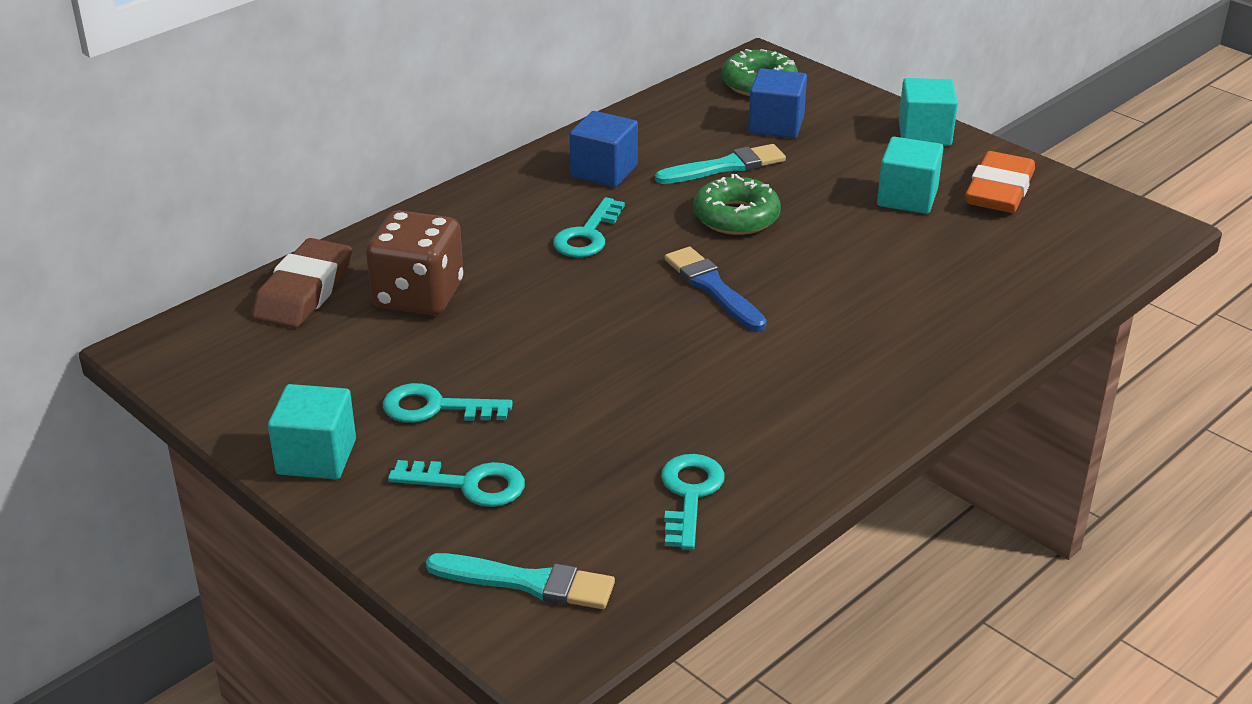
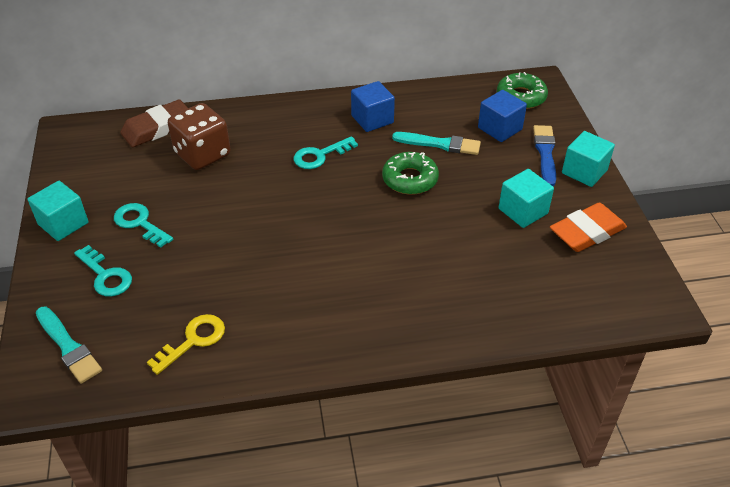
camera: 35 degrees right, 10 degrees up
(689, 494) = (193, 340): turquoise key -> yellow key
(713, 288) = (347, 219): blue brush -> blue brush (545, 153)

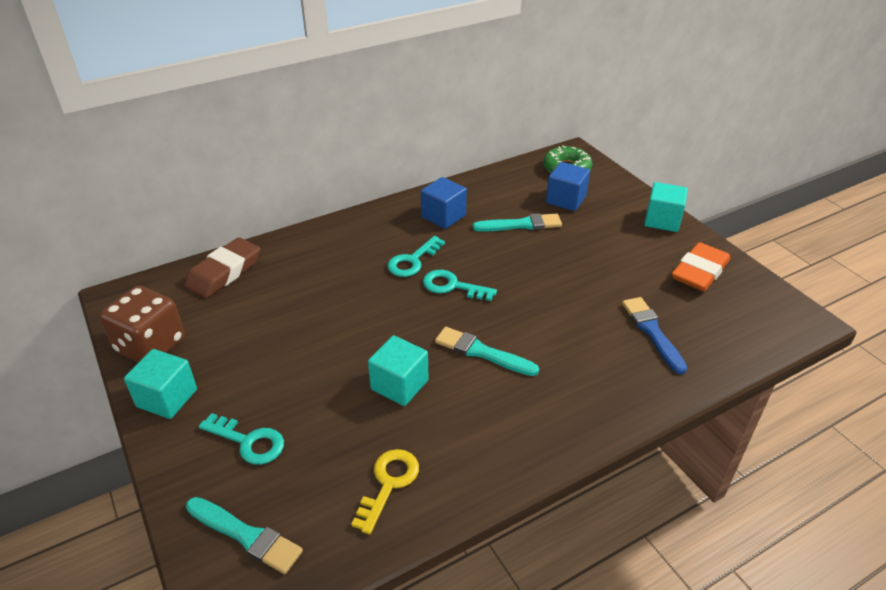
camera: 20 degrees left, 5 degrees down
(139, 223) = (257, 374): turquoise key -> turquoise key (452, 286)
(202, 154) = (289, 287): brown dice -> brown dice (150, 345)
(332, 254) = (482, 352): none -> turquoise brush
(410, 179) = (513, 263): green donut -> none
(523, 211) = (633, 267): turquoise cube -> turquoise cube (399, 385)
(545, 153) = (619, 212): blue brush -> blue brush (652, 332)

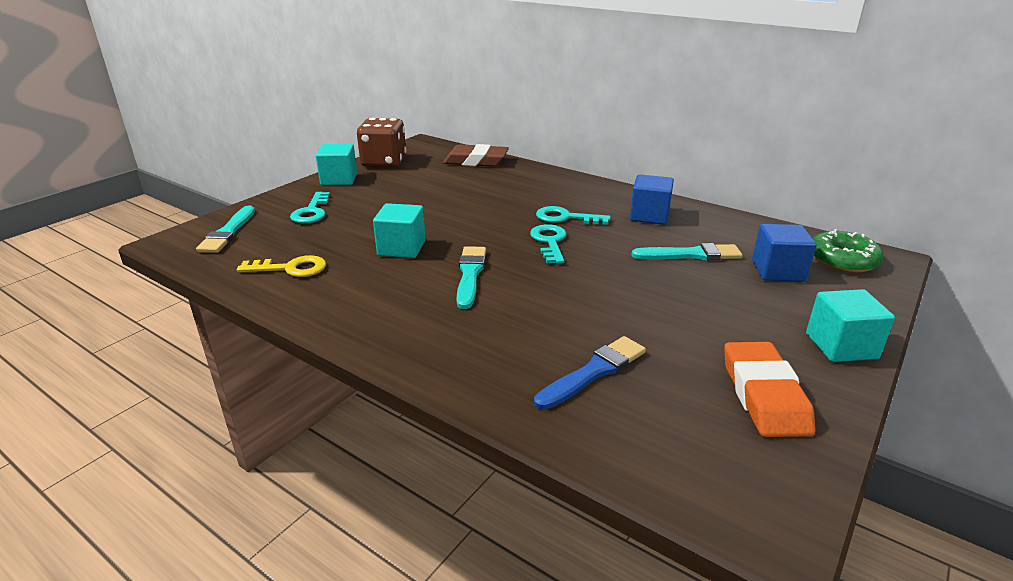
camera: 65 degrees right, 10 degrees down
(521, 225) = (691, 255): turquoise brush -> turquoise brush turned 60 degrees counterclockwise
(699, 272) = (764, 395): orange eraser -> orange eraser turned 75 degrees clockwise

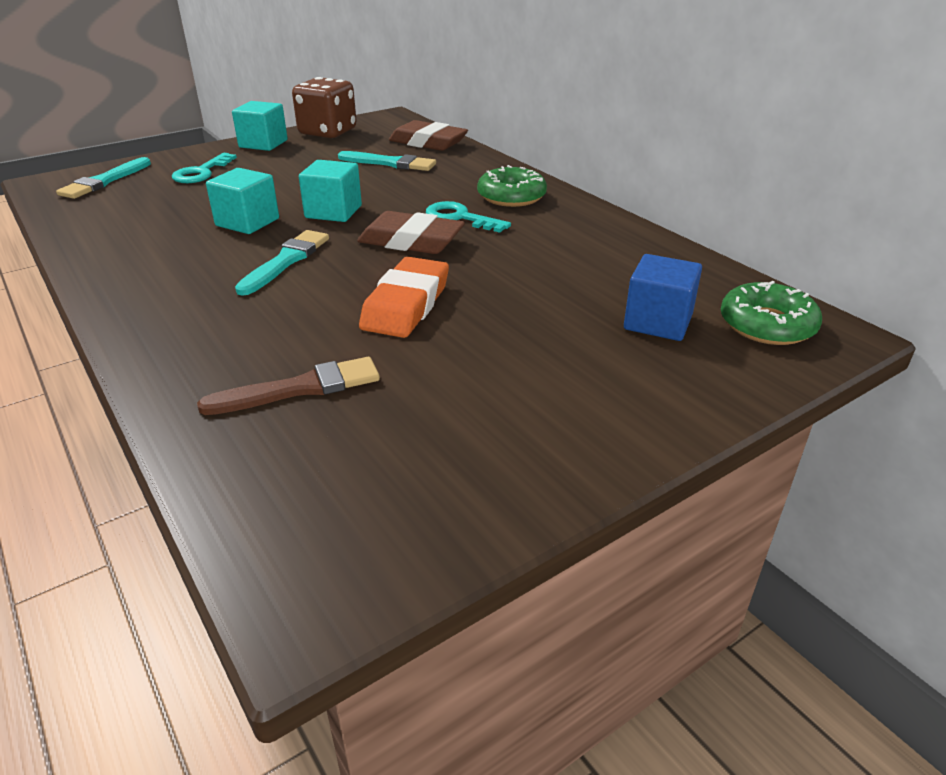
camera: 20 degrees right, 5 degrees up
(291, 268) = (121, 225): yellow key -> none
(549, 242) = (411, 241): turquoise key -> brown eraser
(585, 195) = (511, 196): none -> green donut
(594, 372) = (300, 388): blue brush -> brown brush
(649, 216) = (564, 230): blue cube -> none
(691, 255) = (564, 283): turquoise brush -> turquoise brush (390, 163)
(764, 395) = (467, 460): orange eraser -> orange eraser (406, 305)
(841, 346) = (637, 428): turquoise cube -> turquoise cube (333, 212)

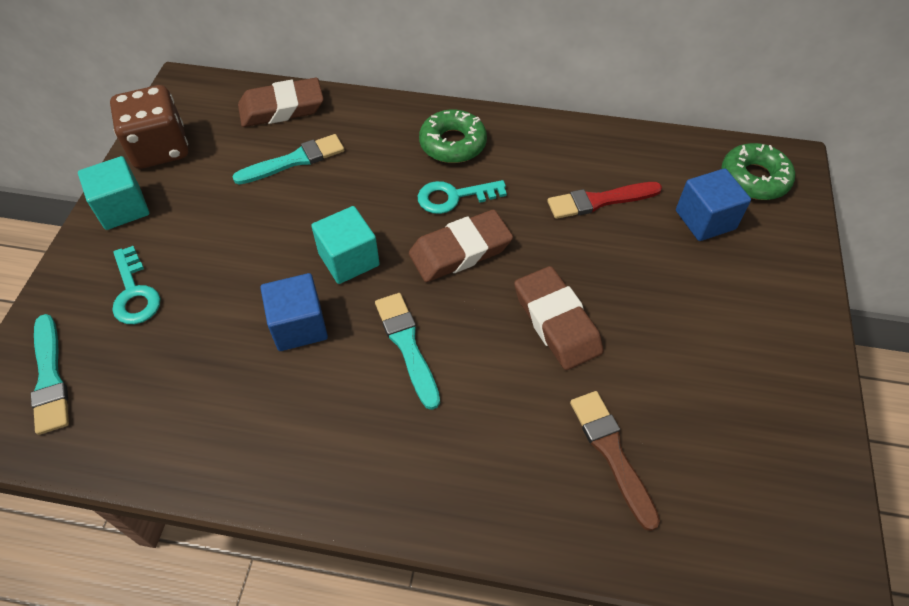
camera: 45 degrees left, 20 degrees up
(247, 222) = (299, 326): turquoise cube -> blue cube
(300, 388) = (612, 453): brown brush -> brown brush turned 45 degrees counterclockwise
(406, 305) = (556, 322): orange eraser -> brown eraser
(574, 268) = (599, 201): none -> red brush

